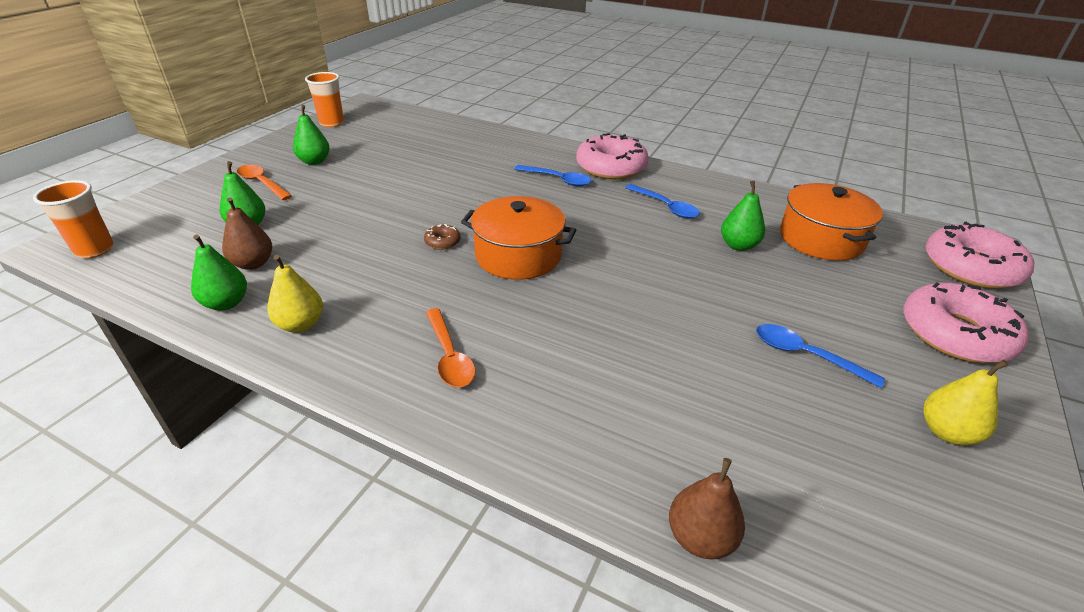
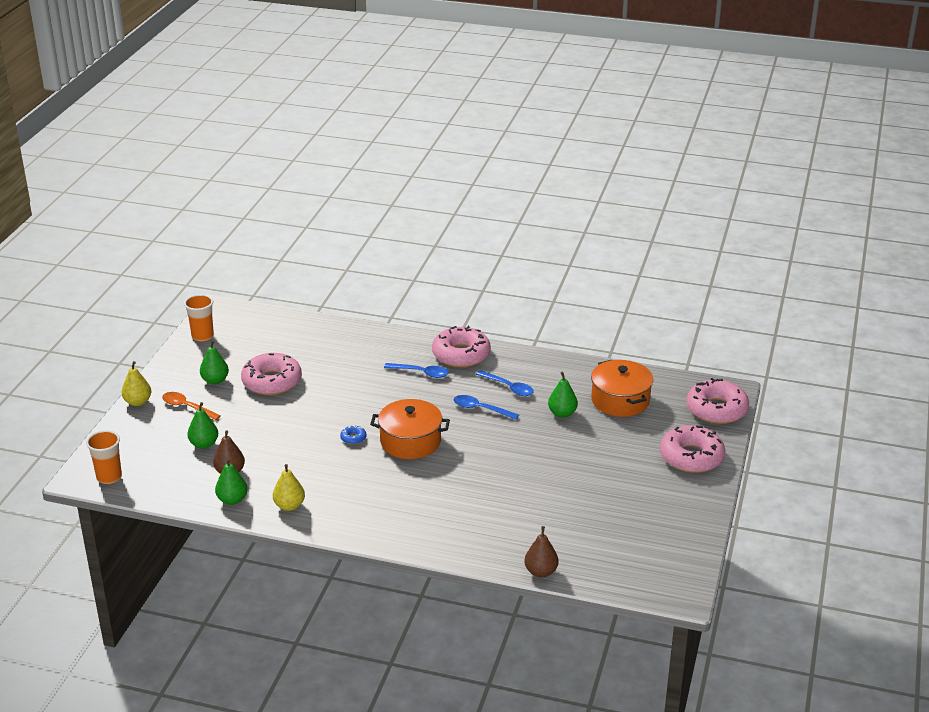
camera: 10 degrees left, 5 degrees down
(377, 169) = (272, 381): none -> pink donut
(442, 242) = (353, 438): brown donut -> blue donut
(449, 356) = (390, 511): orange spoon -> none
(806, 355) = (600, 482): blue spoon -> blue spoon (481, 409)
(946, 432) = (669, 511): yellow pear -> yellow pear (138, 402)

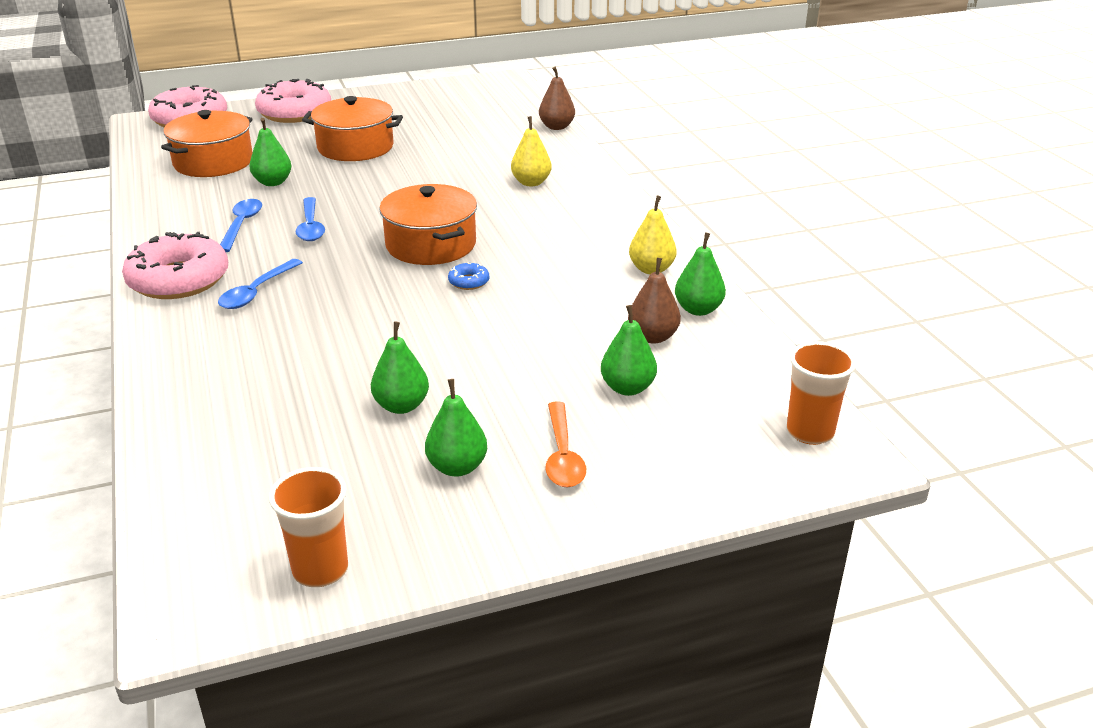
camera: 125 degrees left, 0 degrees up
(138, 402) = (613, 521): yellow pear -> yellow pear (531, 182)
(272, 381) = (401, 406): pink donut -> green pear
(421, 373) = (257, 292): blue spoon -> blue spoon turned 135 degrees counterclockwise
(592, 462) = (355, 147): none -> orange pot

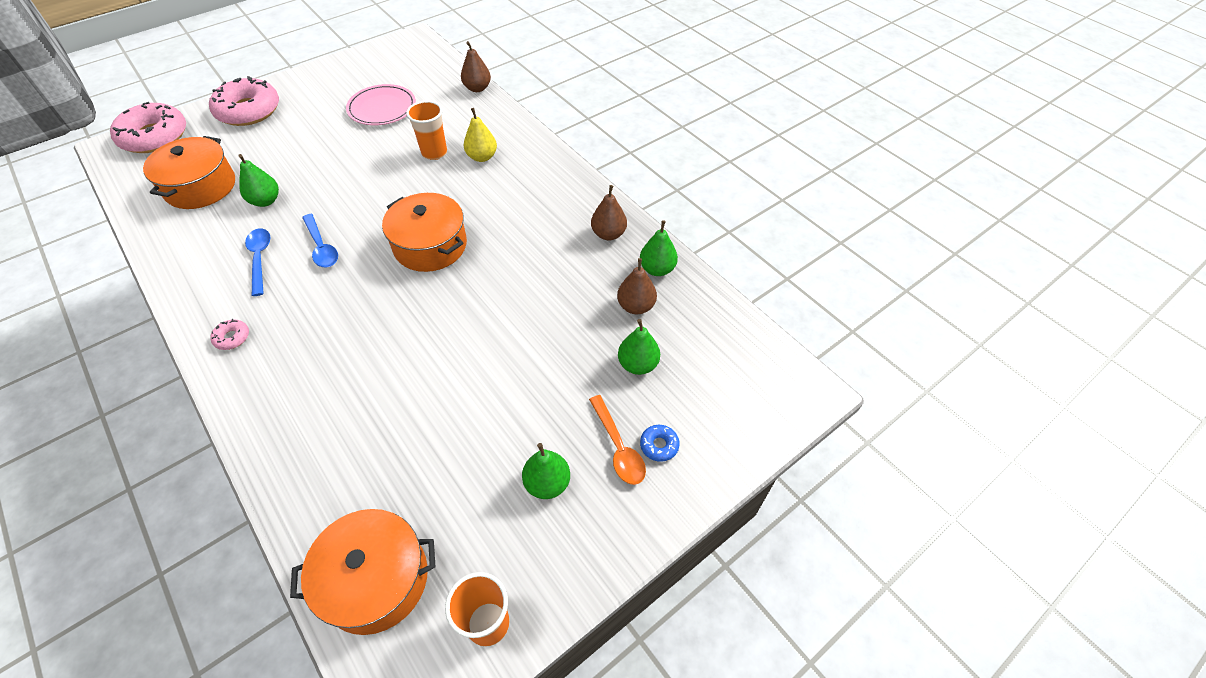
camera: 20 degrees left, 20 degrees up
(179, 280) = (232, 338): pink donut -> pink donut, size x0.41
(257, 292) = (307, 335): blue spoon -> none
(355, 147) = (320, 144): orange pot -> orange pot (376, 580)
(401, 406) = (479, 431): green pear -> none
(438, 129) = (382, 108): none -> pink plate
(469, 282) = (477, 281): blue donut -> blue donut (659, 445)
(651, 269) = (608, 234): yellow pear -> brown pear
(810, 432) = (774, 373): orange cup -> orange cup (434, 153)

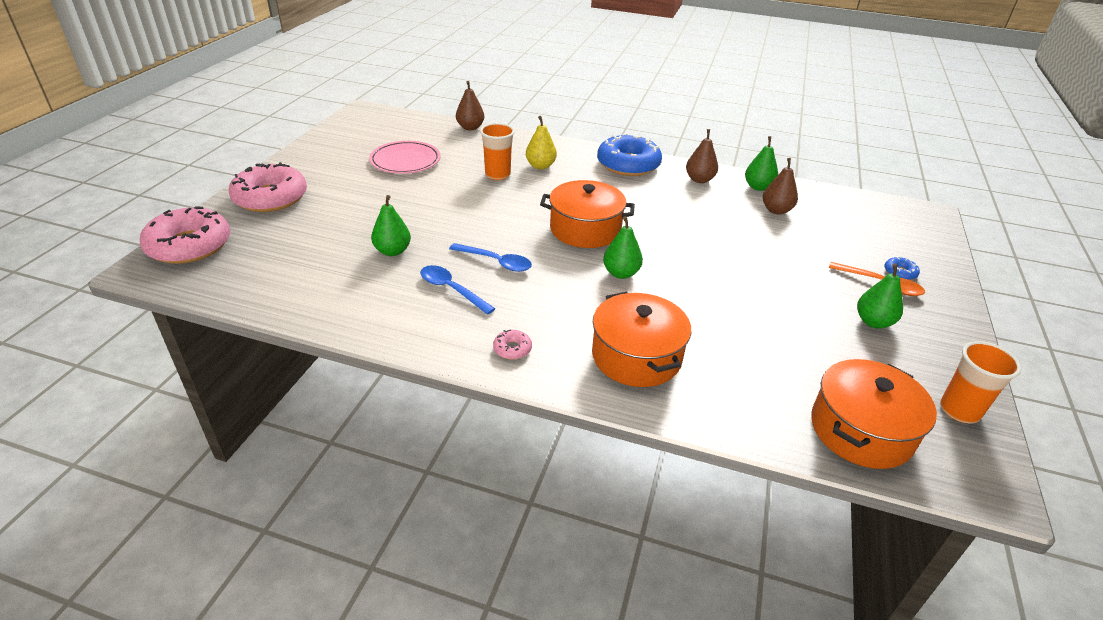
camera: 35 degrees left, 15 degrees down
(200, 187) = (306, 264): orange pot -> orange pot (636, 356)
(563, 187) = (628, 164): none -> blue donut
(638, 364) = (824, 239): green pear -> green pear (621, 273)

